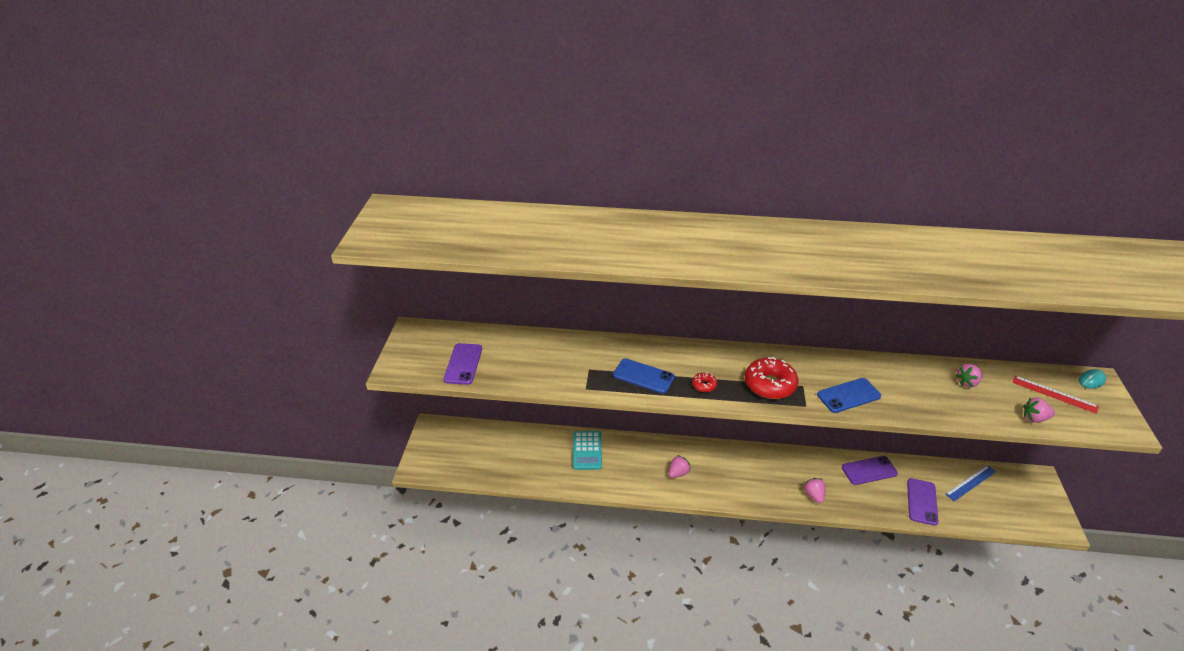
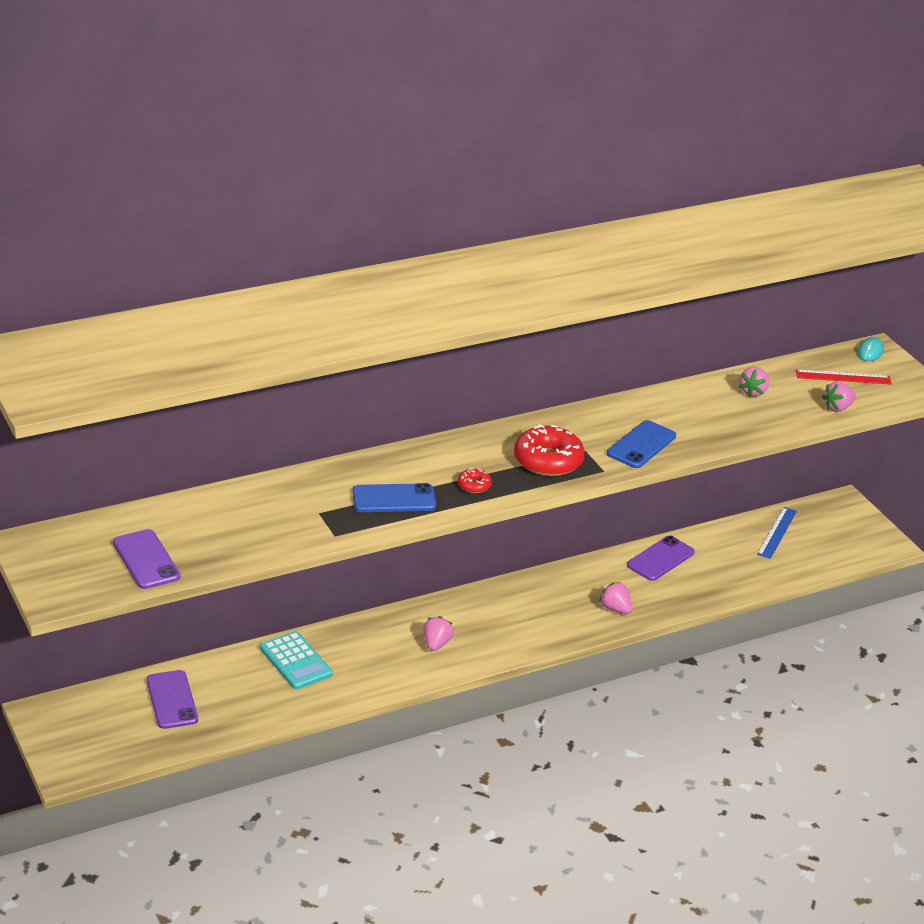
camera: 35 degrees left, 5 degrees down
(922, 501) = (737, 571): purple phone -> purple phone (172, 700)

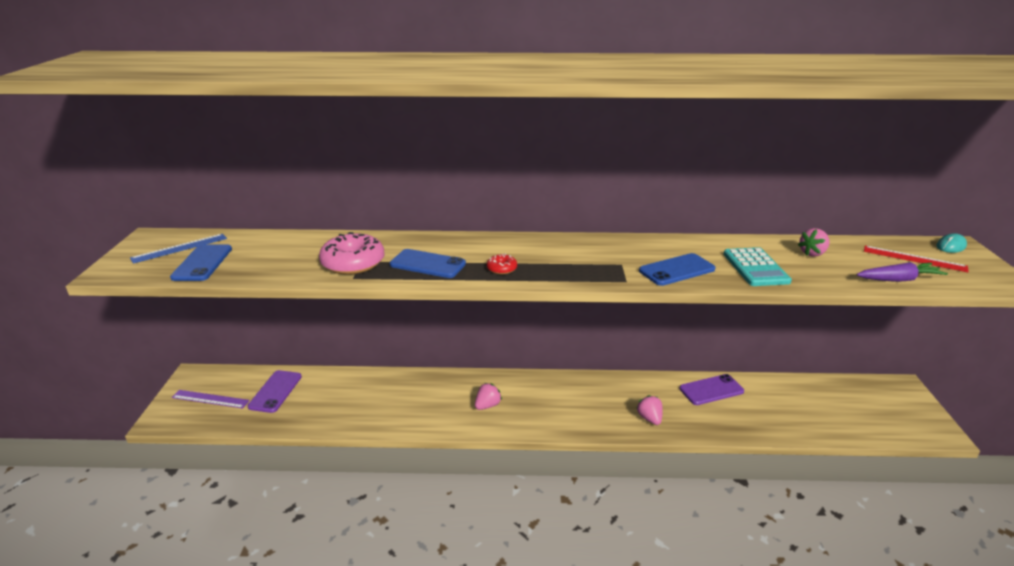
camera: 30 degrees right, 5 degrees down
(100, 732) = (210, 399): none -> purple ruler
(146, 560) = (202, 263): purple phone -> blue phone
(295, 661) = (379, 389): turquoise calculator -> turquoise calculator (755, 268)
(314, 517) = (353, 263): none -> pink donut
(548, 461) = (581, 265): red donut -> none
(777, 532) = (828, 395): blue ruler -> blue ruler (180, 248)
(837, 408) = (899, 279): pink strawberry -> purple carrot

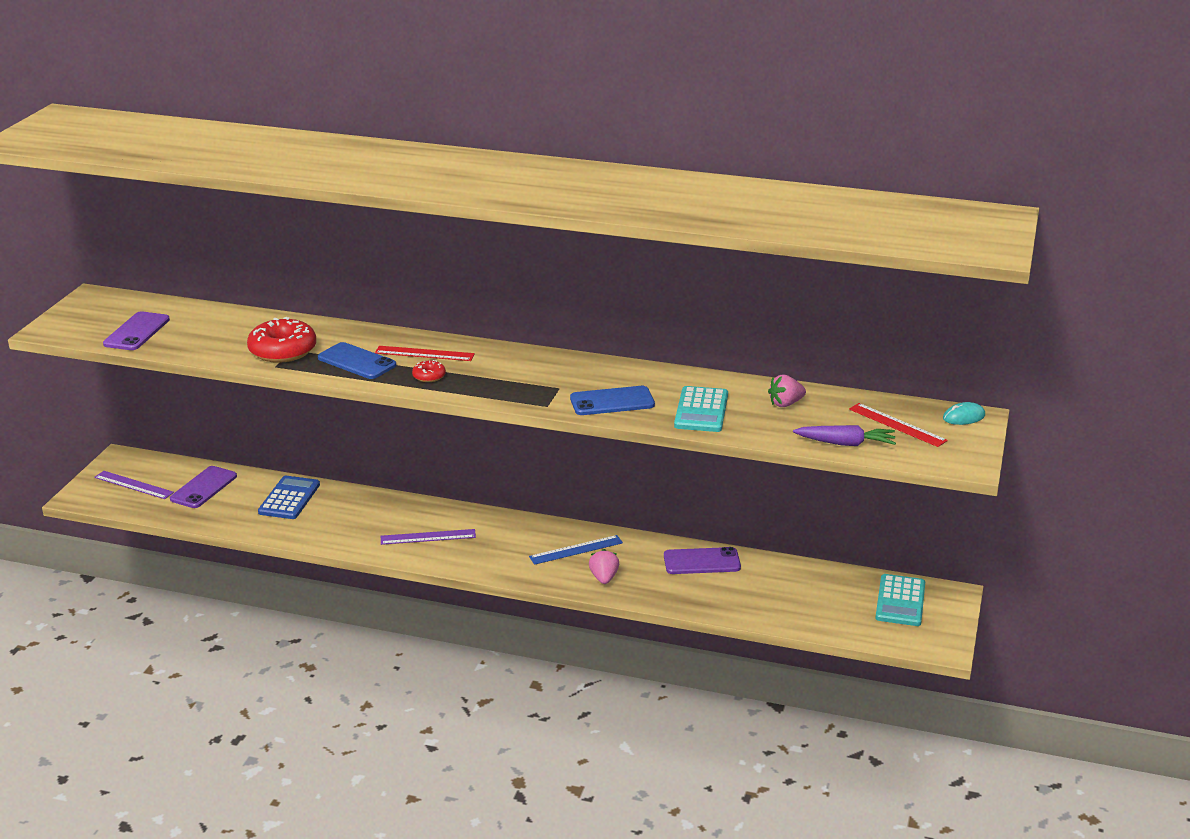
camera: 15 degrees right, 0 degrees up
(180, 248) = (119, 312): blue ruler -> blue ruler (576, 550)
(202, 263) = (137, 332): blue phone -> purple phone
(353, 263) = (283, 351): pink donut -> red donut
(354, 389) = (289, 498): none -> blue calculator
(483, 250) = (424, 353): none -> red ruler
(487, 405) = (428, 537): pink strawberry -> purple ruler
(875, 398) = (900, 601): none -> turquoise calculator

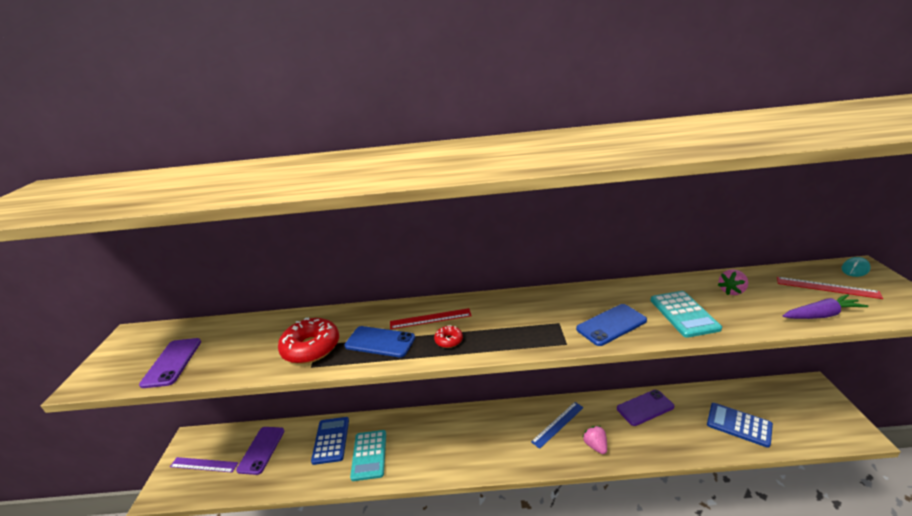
camera: 15 degrees left, 0 degrees up
(428, 537) = (449, 446): purple ruler -> none
(802, 603) = (739, 425): none -> blue calculator
(900, 601) = (792, 401): turquoise calculator -> turquoise calculator (369, 455)

